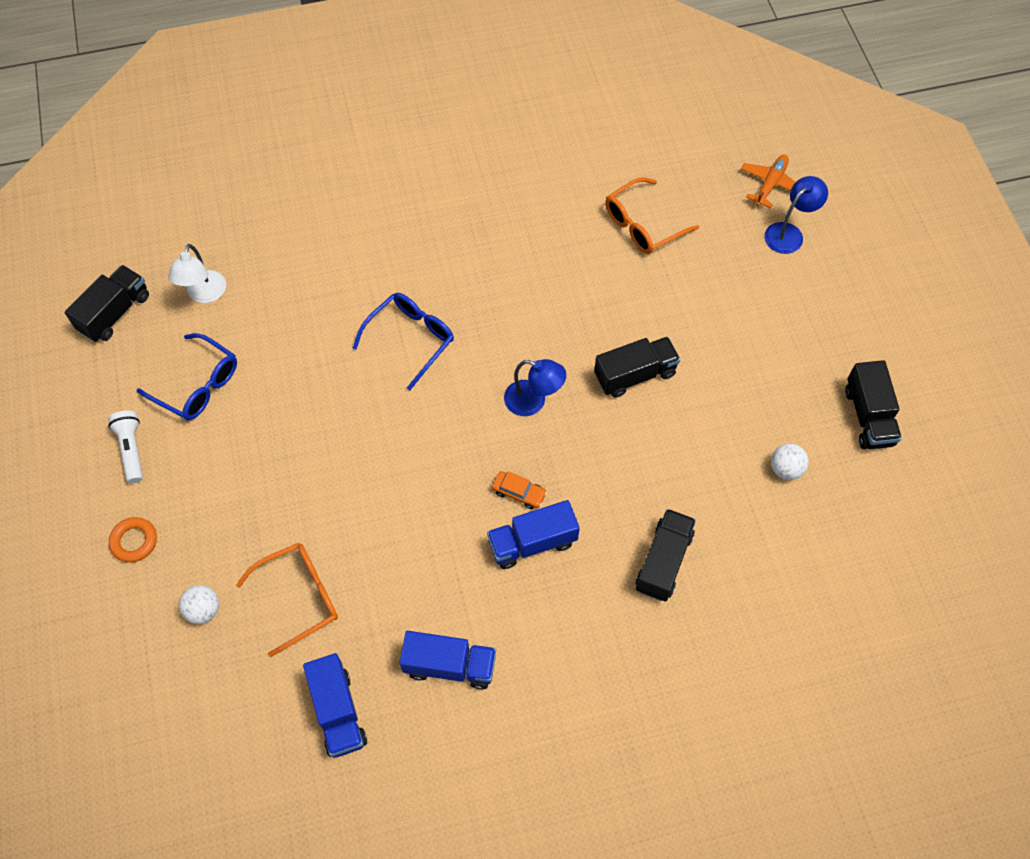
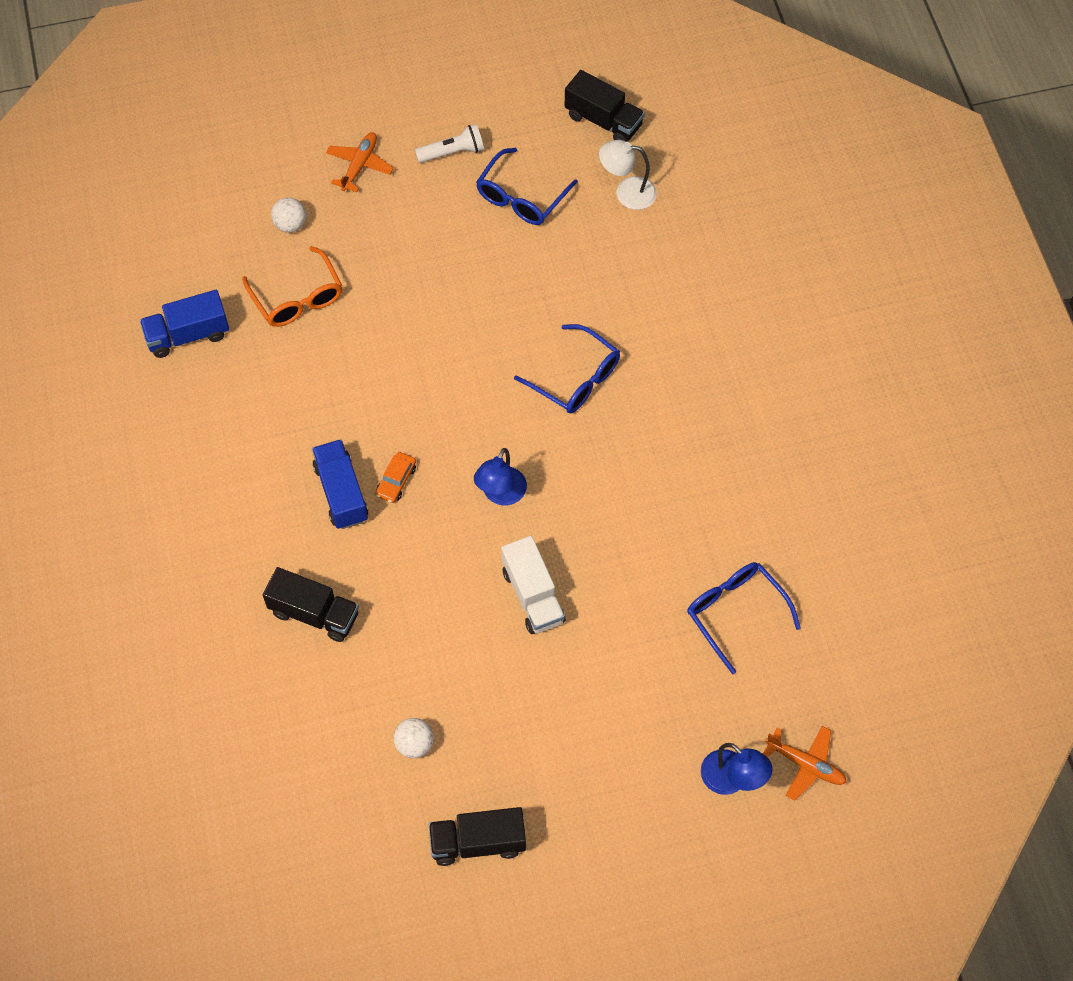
camera: 90 degrees right, 0 degrees up
(134, 541) = (359, 165): orange ring -> orange plane
(450, 665) = (223, 422): blue truck -> none
(635, 375) = (533, 596): black truck -> white truck
(642, 225) = (735, 613): orange glasses -> blue glasses

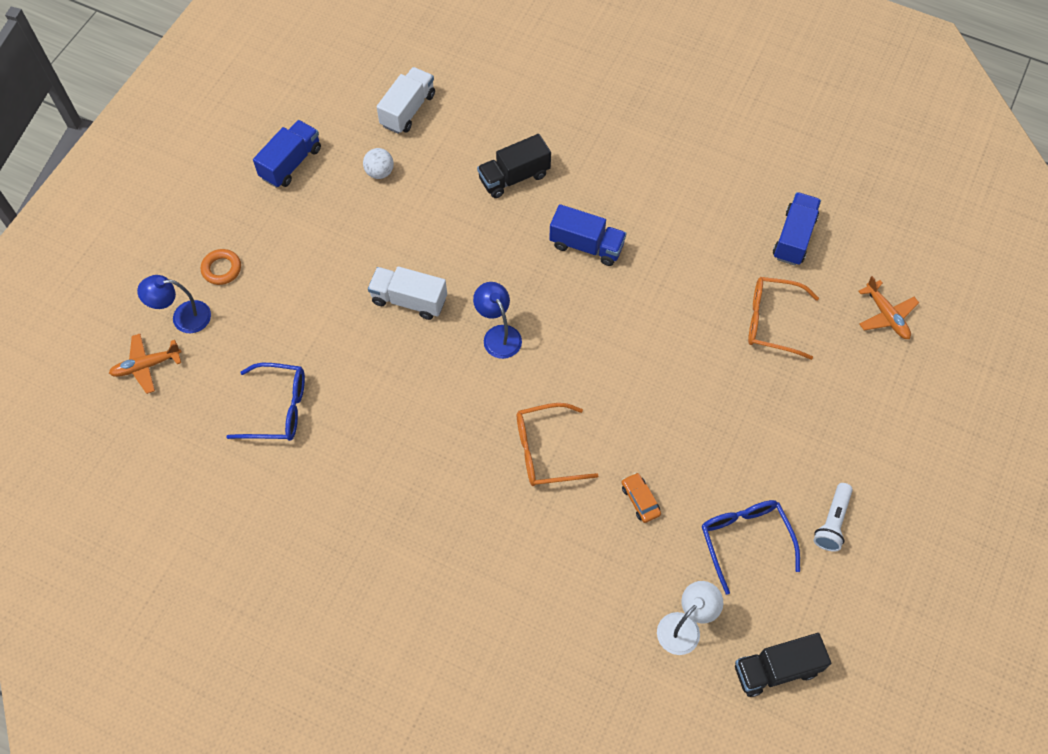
camera: 130 degrees right, 0 degrees up
(290, 224) = (845, 360): white ball -> none
(313, 784) = (408, 110): none -> white truck
(359, 165) = (870, 445): orange plane -> orange plane (886, 316)
(396, 481) = (566, 282): orange car -> orange car (640, 500)
(478, 842) = (291, 163): black truck -> blue truck
(576, 378) = (545, 451): blue glasses -> orange glasses
(652, 794) = (221, 269): none -> orange ring

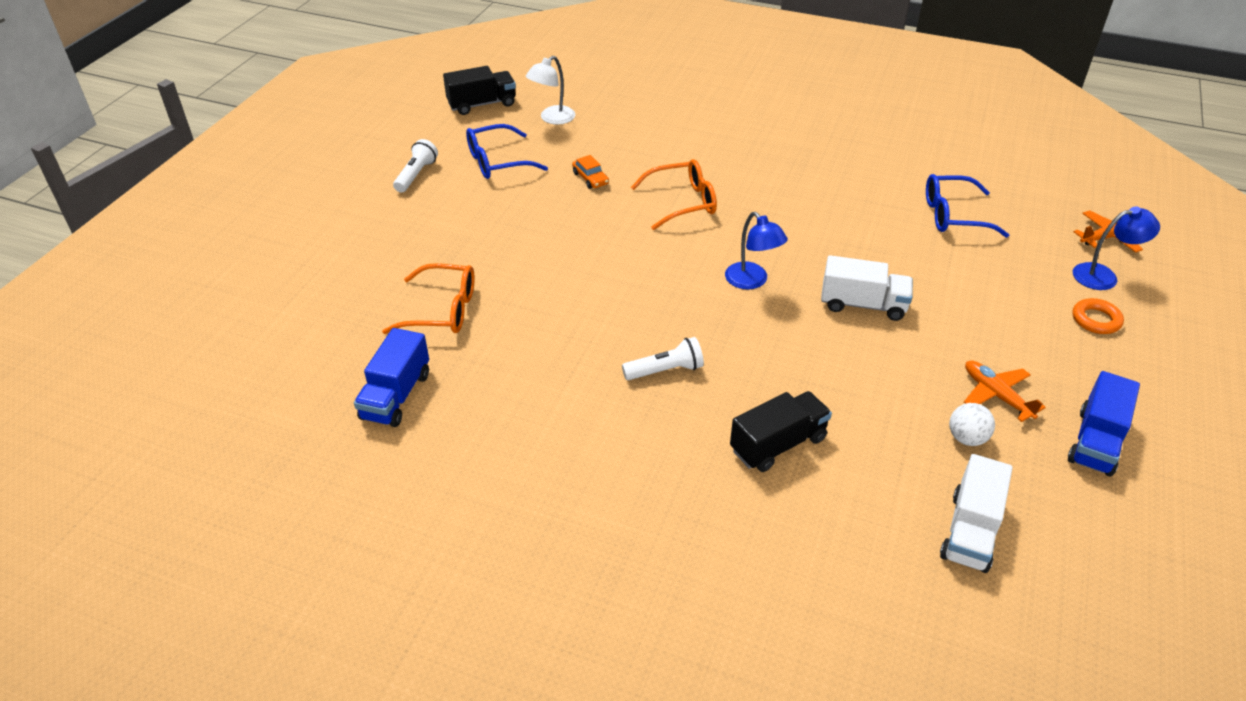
camera: 175 degrees right, 20 degrees down
(586, 245) = (665, 370): blue truck -> white flashlight
(745, 540) = (497, 162): blue glasses -> blue glasses turned 90 degrees clockwise
(886, 316) = (305, 323): orange plane -> orange plane (996, 395)

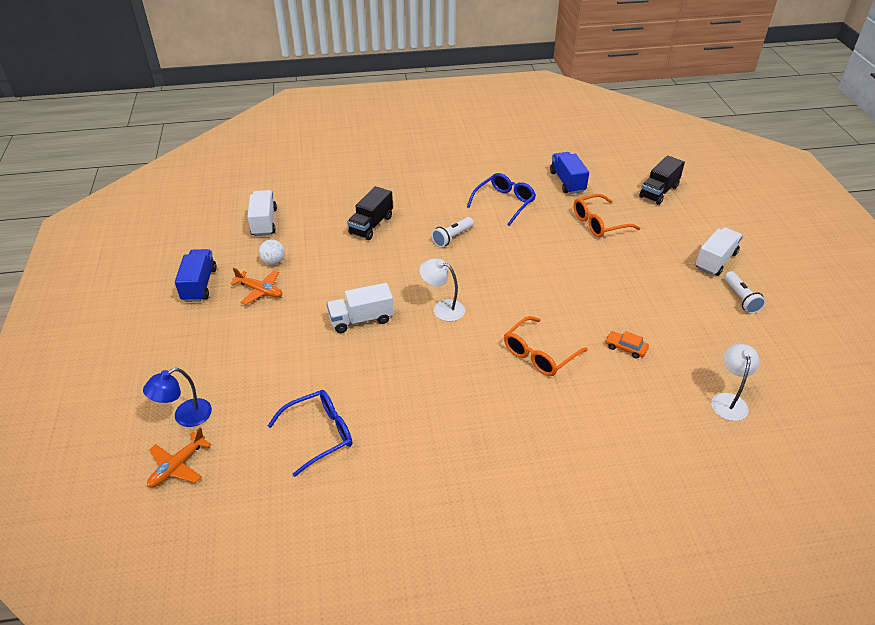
camera: 150 degrees right, 0 degrees up
(379, 215) = (715, 261): none -> white truck
(482, 104) = (803, 391): black truck -> black truck (659, 191)
(497, 162) = (707, 334): blue glasses -> blue glasses (504, 203)
(752, 281) = (442, 308): blue lamp -> white lamp
(1096, 320) = (194, 370): orange ring -> none

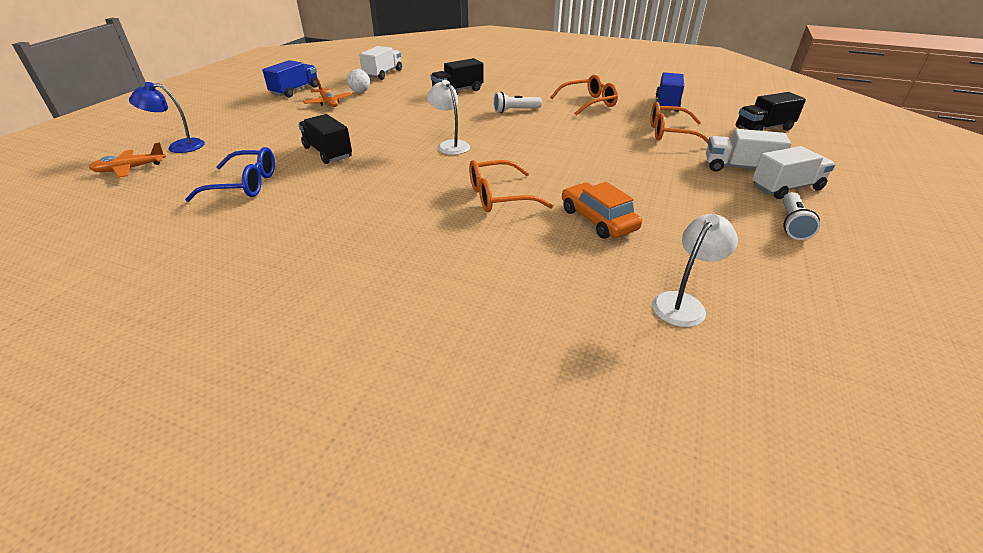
camera: 30 degrees right, 5 degrees down
(345, 362) = (327, 152): none -> black truck
(361, 319) = (376, 134): white truck -> white truck (739, 168)
(504, 203) = (588, 103): blue glasses -> orange glasses
(625, 348) = (598, 219): orange car -> orange car, size x1.71

